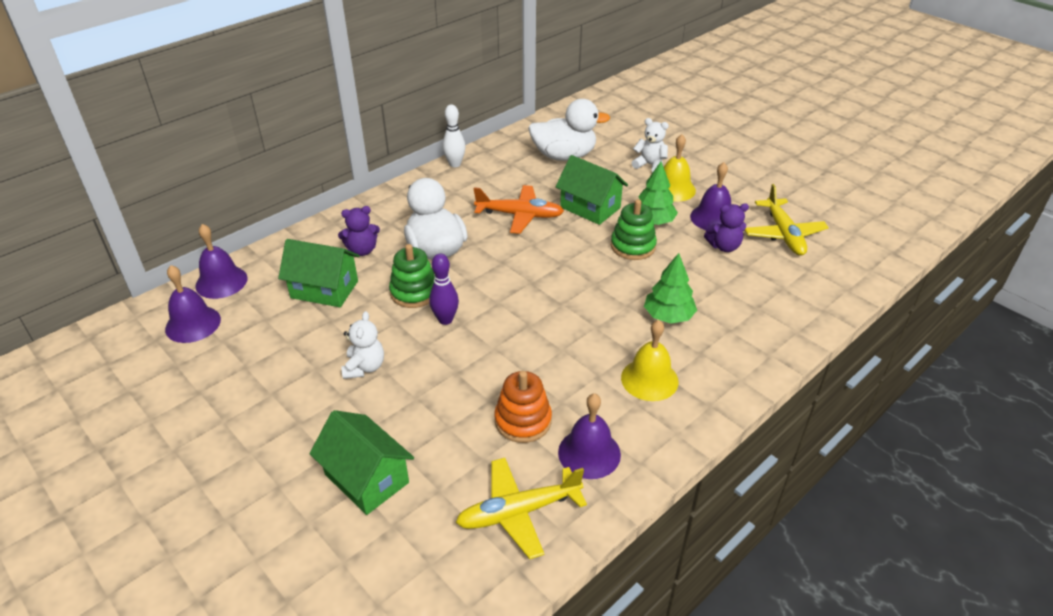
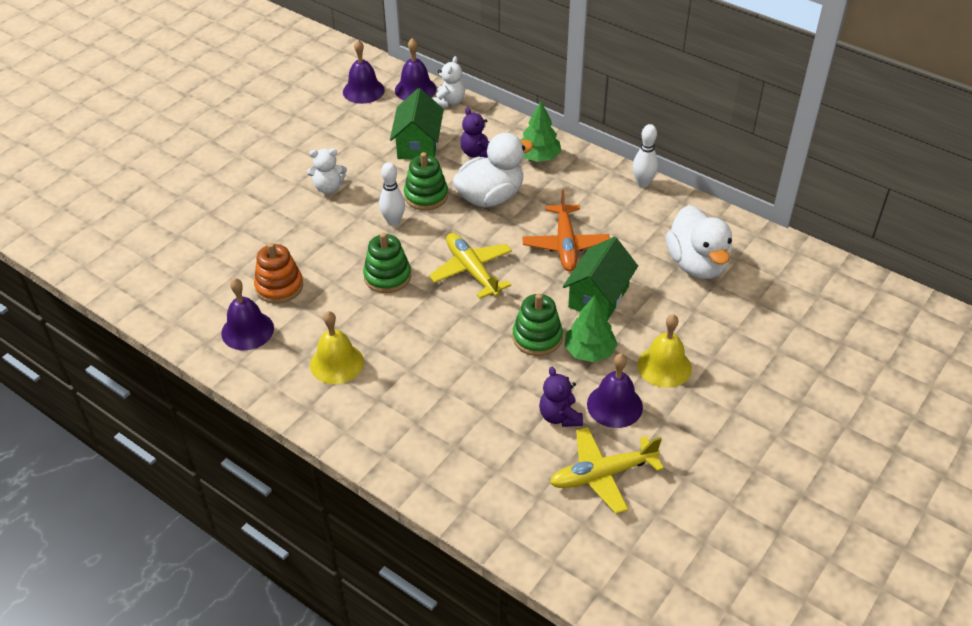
camera: 80 degrees right, 5 degrees up
(366, 478) = (218, 214): green house -> none
(445, 320) = (393, 221): purple bowling pin -> white bowling pin
(519, 512) = (189, 297): yellow plane -> yellow plane (472, 271)
(530, 331) = (387, 276): none -> green stacking toy
(650, 165) = (710, 341): white teddy bear -> white teddy bear (449, 102)
(668, 316) = (427, 372): green tree -> green tree (538, 157)

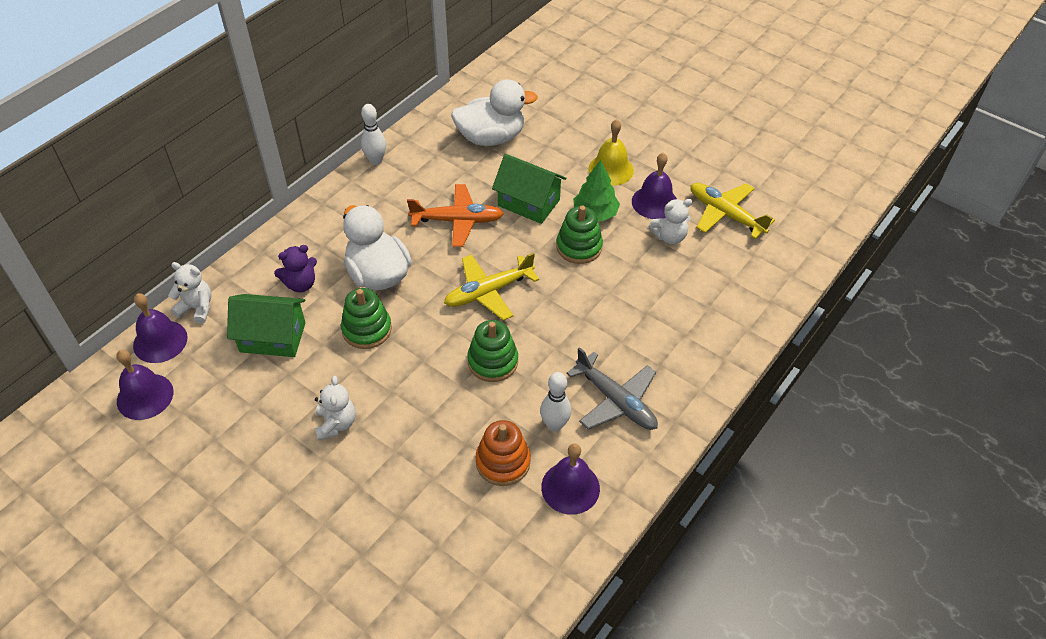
camera: 90 degrees left, 5 degrees up
(337, 363) = (615, 400): yellow bell -> grey plane
(393, 221) = (405, 358): white bowling pin -> white bowling pin (554, 425)
(538, 157) = (319, 233): green tree -> none
(560, 416) = (669, 237): purple teddy bear -> white teddy bear
(603, 474) = (726, 215): yellow plane -> yellow plane turned 150 degrees clockwise

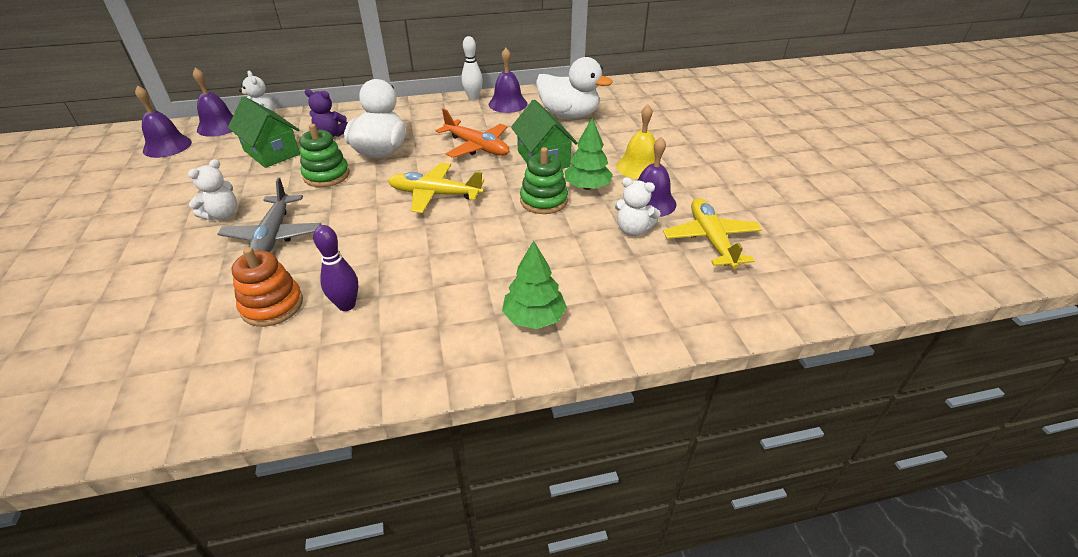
camera: 40 degrees right, 10 degrees down
(493, 361) = (371, 236): green stacking toy -> none
(554, 425) = (346, 305): white bowling pin -> purple bowling pin
(570, 487) = (286, 359): purple bell -> purple bell (508, 104)
(615, 400) = (418, 319): grey plane -> grey plane (274, 236)
(684, 349) = (534, 317): none -> green tree

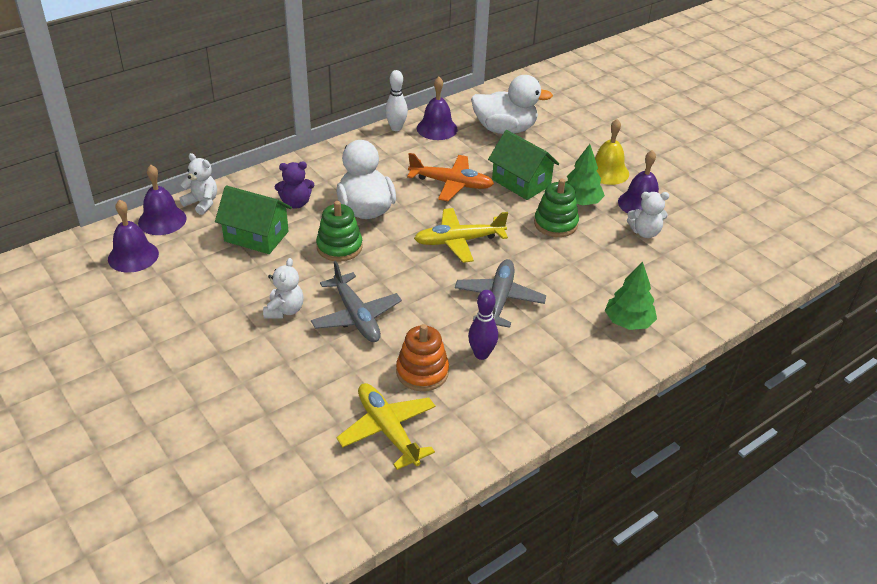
camera: 25 degrees left, 0 degrees up
(418, 257) = (499, 300): none -> grey plane
(711, 240) = (707, 226): yellow plane -> yellow plane (388, 430)

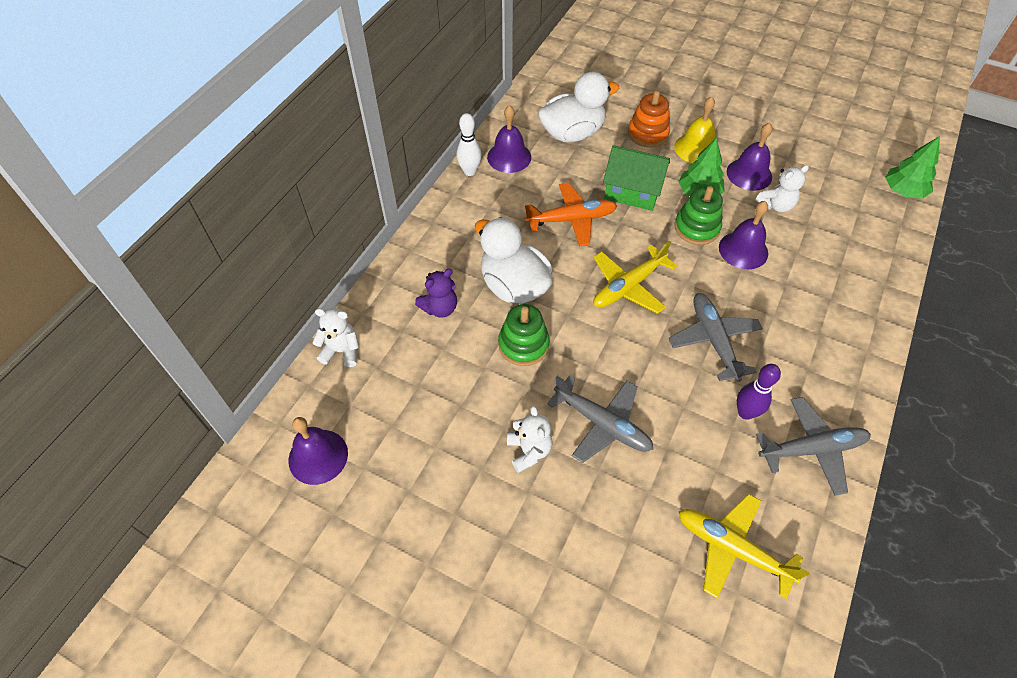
camera: 25 degrees left, 15 degrees up
(162, 220) = (314, 393): purple bell -> purple bell (743, 250)
(256, 236) = (431, 369): green house -> none
(422, 372) = (710, 461): orange stacking toy -> orange stacking toy (648, 134)
(516, 398) = (811, 449): none -> grey plane
(628, 322) = (836, 314): green tree -> green tree (903, 191)

